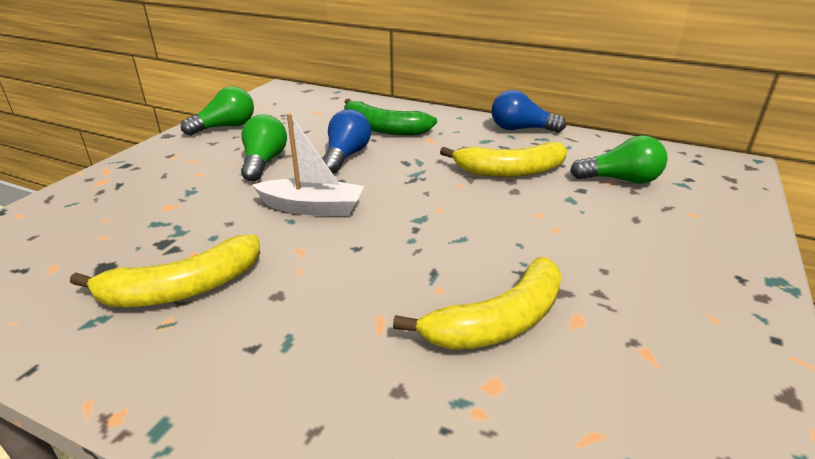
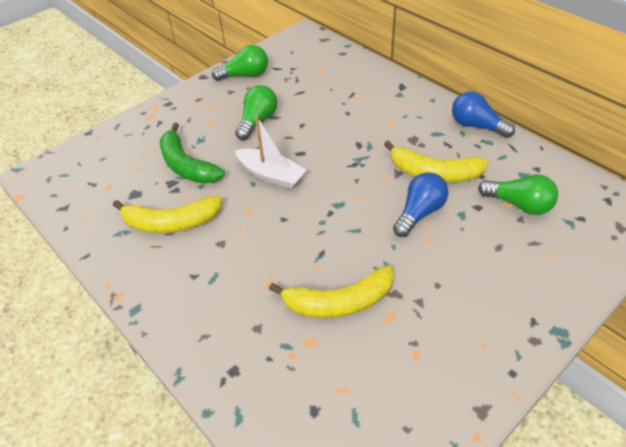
camera: 25 degrees right, 15 degrees up
(346, 156) = (318, 127): blue light bulb -> blue light bulb (419, 213)
(383, 128) = (361, 101): green banana -> green banana (186, 165)

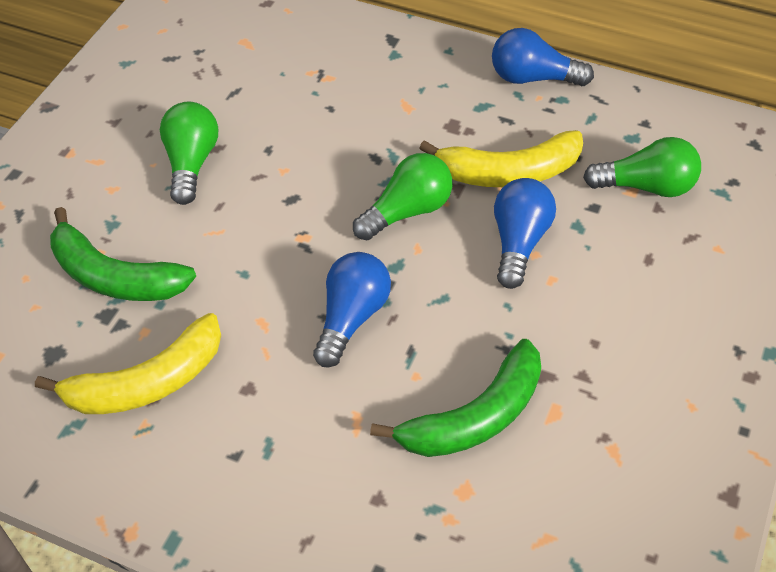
camera: 25 degrees left, 5 degrees up
(245, 75) = (123, 85): green light bulb -> green light bulb (407, 211)
(271, 175) = (266, 250): white boat -> none
(298, 224) = (351, 318): none -> blue light bulb
(339, 302) = (475, 417): yellow banana -> green banana

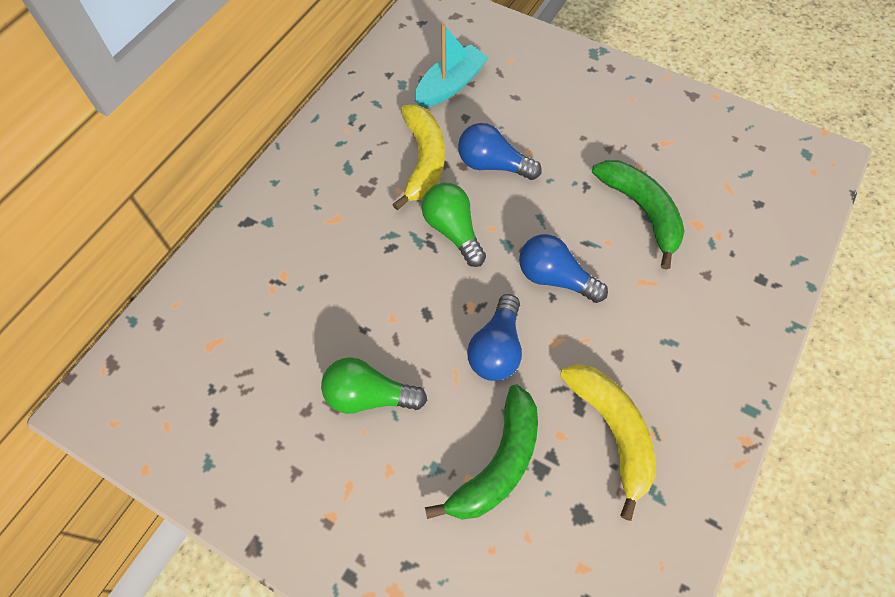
camera: 85 degrees left, 10 degrees up
(533, 78) = (324, 130): blue light bulb -> blue light bulb (496, 348)
(646, 186) = (450, 85): green light bulb -> turquoise boat

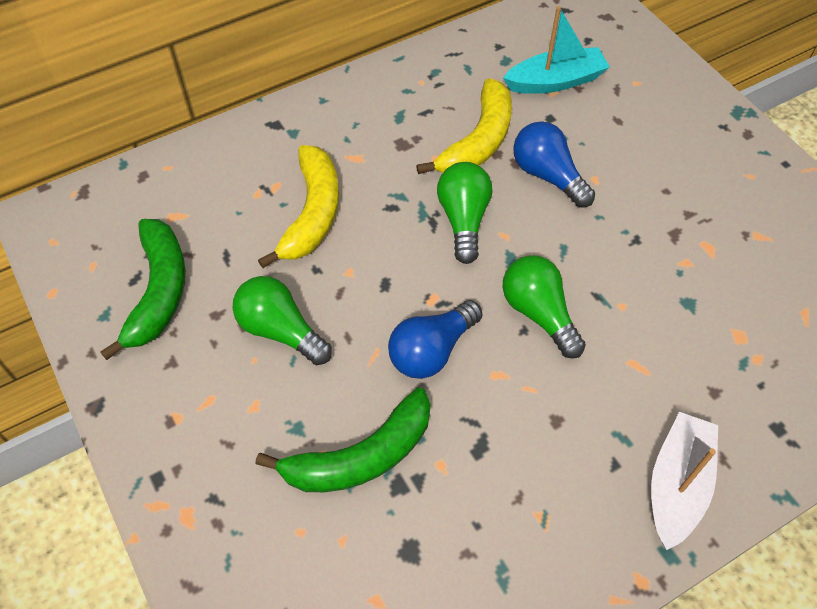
camera: 30 degrees right, 5 degrees down
(555, 278) = (539, 313): blue light bulb -> green light bulb
(612, 431) = (497, 490): yellow banana -> yellow banana (312, 213)
(641, 211) = (682, 293): green banana -> green banana (159, 291)
(725, 357) = (677, 485): none -> white boat

